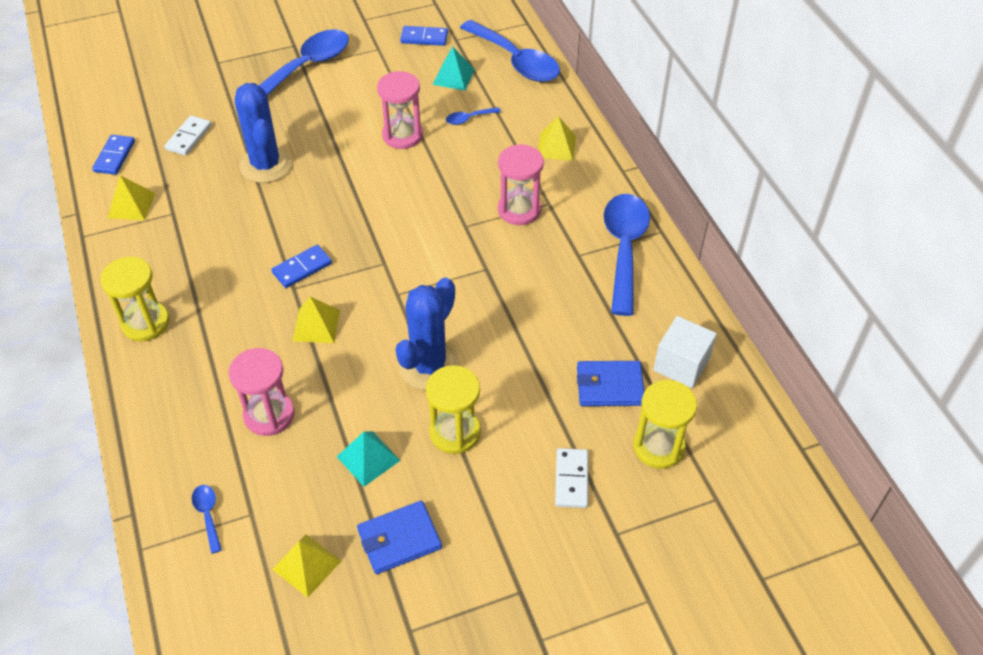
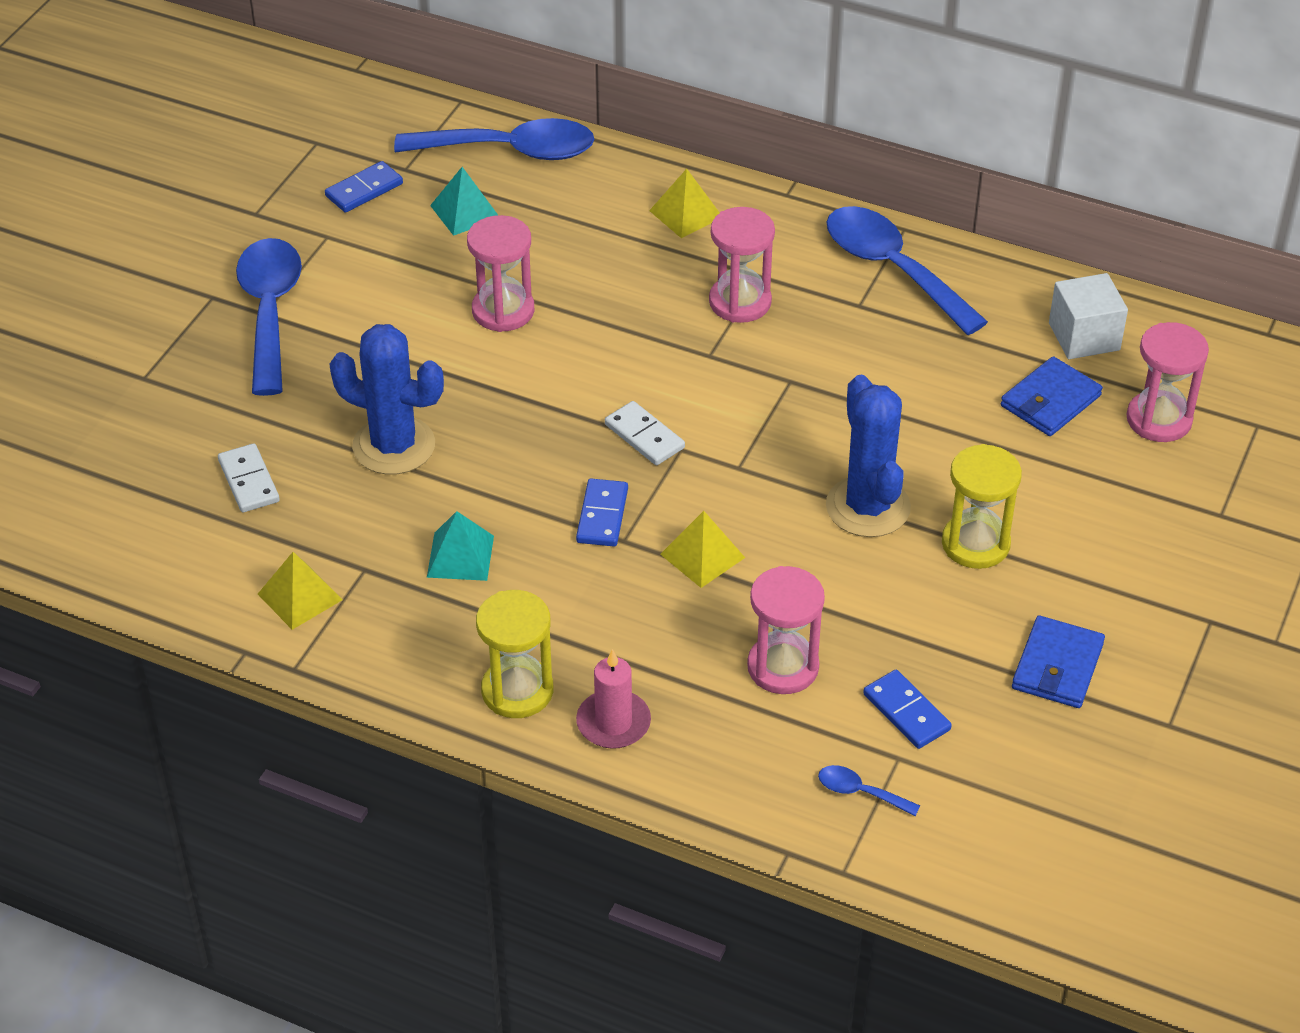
camera: 45 degrees left, 5 degrees down
(114, 156) = (188, 564): blue domino -> blue domino (906, 712)
(159, 375) = (613, 723): none -> pink candle
(306, 565) = (1010, 753): yellow pyramid -> none
(368, 458) = (932, 627): turquoise pyramid -> turquoise pyramid (460, 556)
(468, 119) = (550, 246): blue spoon -> none
(571, 479) = (1127, 502): white domino -> white domino (644, 436)
(658, 447) = (1159, 419): yellow hourglass -> pink hourglass

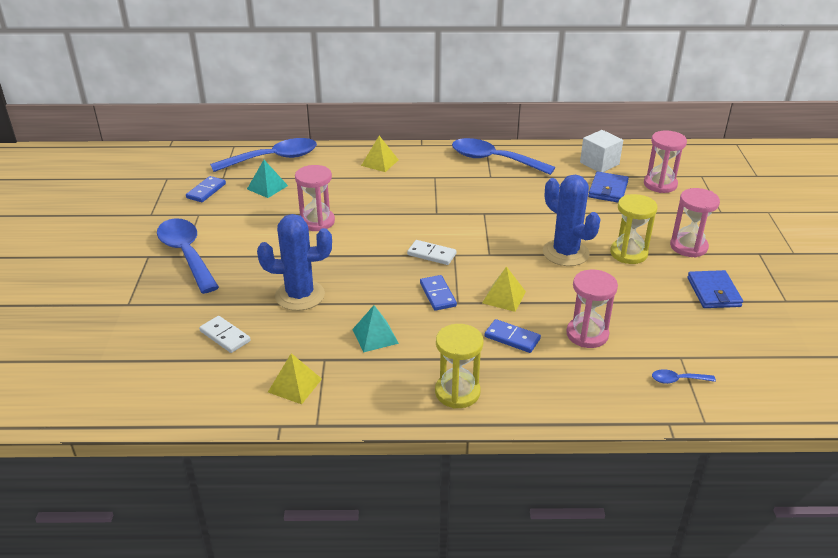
camera: 25 degrees left, 10 degrees down
(613, 723) = (523, 390): pink candle -> none
(740, 302) = (434, 189): pink hourglass -> pink hourglass (688, 247)
(906, 712) = (665, 335): blue domino -> blue domino (512, 338)

